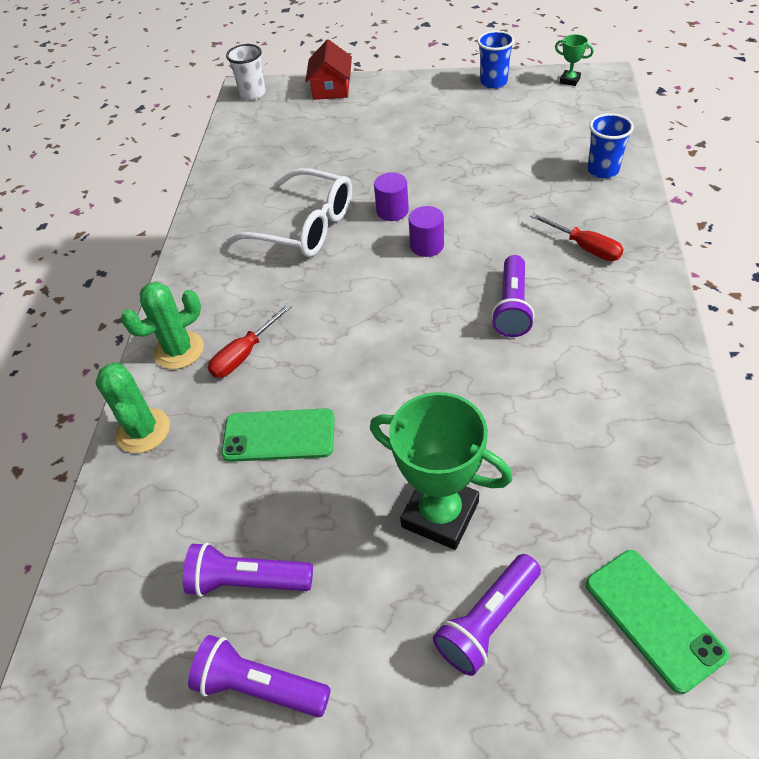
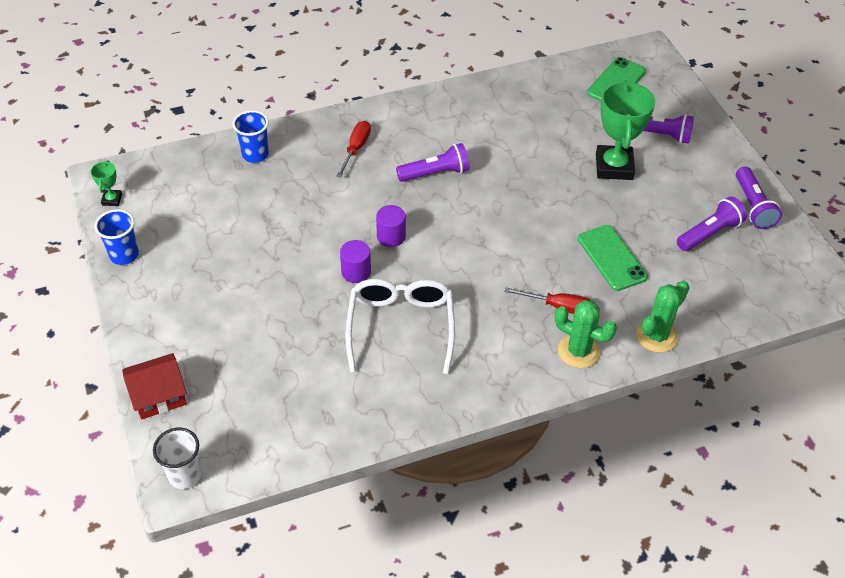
camera: 120 degrees left, 0 degrees up
(247, 581) = (709, 233): purple flashlight -> purple flashlight turned 105 degrees counterclockwise

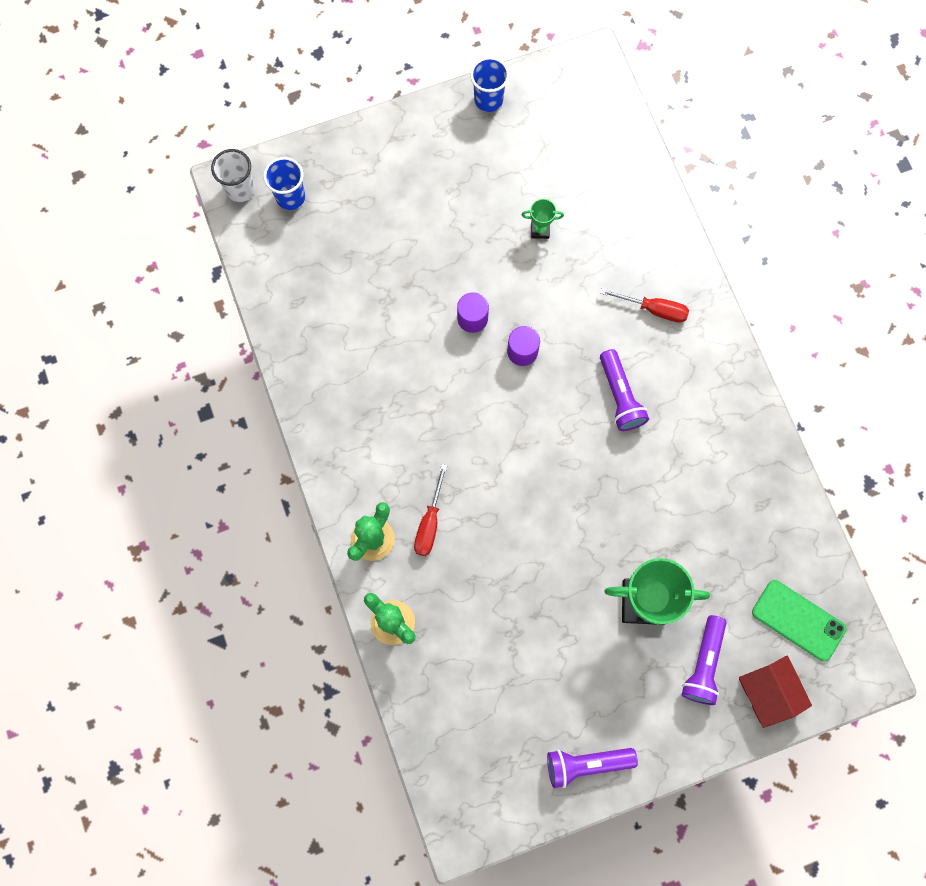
camera: 90 degrees right, 25 degrees up
(112, 199) = (563, 76): green trophy -> green trophy (540, 230)
(158, 395) = (322, 156): red house -> red house (768, 691)
(255, 154) = (637, 205): blue cup -> blue cup (290, 197)
(401, 326) = (402, 364): white glasses -> none
(611, 258) = (499, 585): green phone -> none
(709, 233) = (540, 703): purple flashlight -> none

